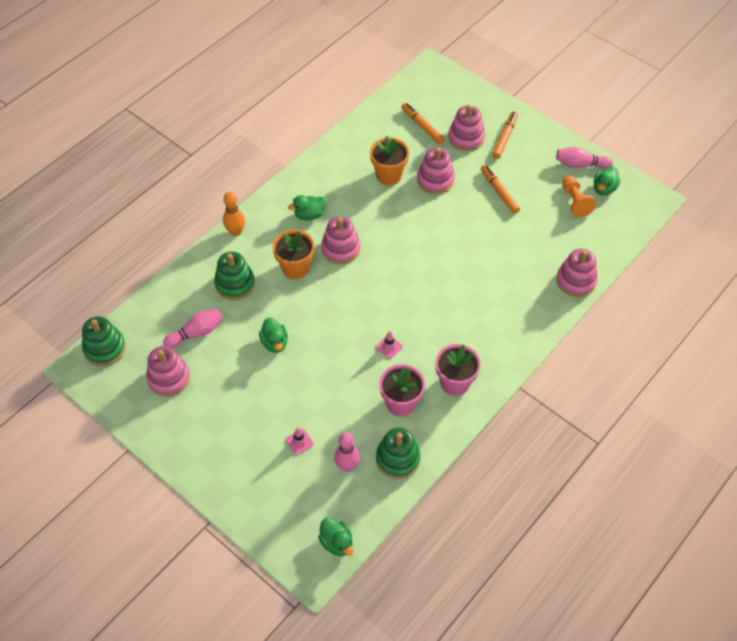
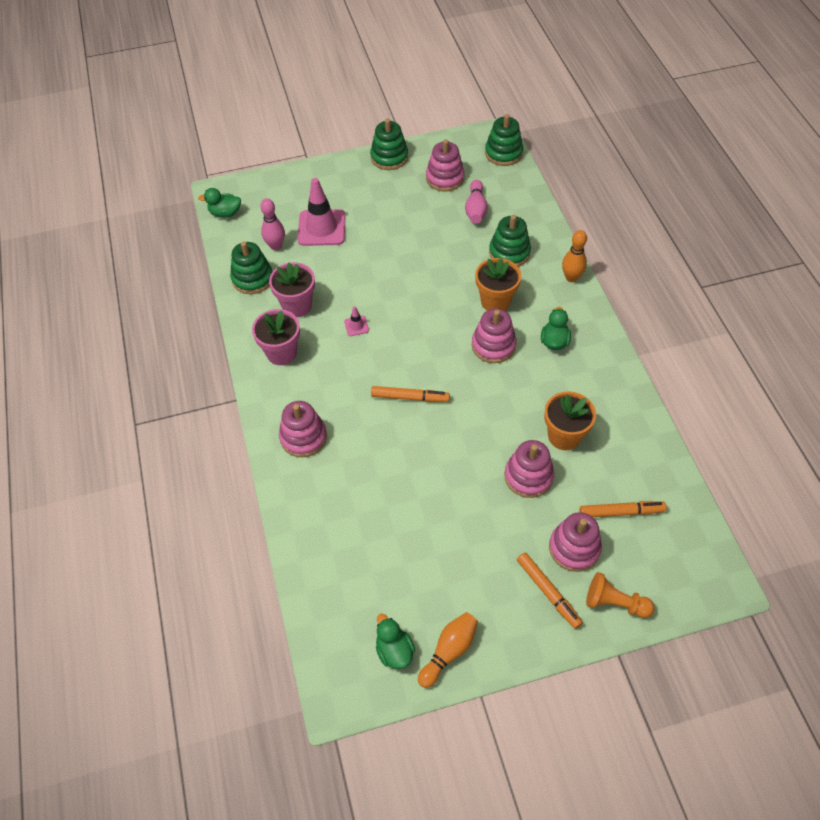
camera: 125 degrees right, 0 degrees up
(166, 442) = (389, 157): none -> green stacking toy
(275, 343) = (425, 252): green duck -> none
(299, 442) = (321, 228): pink traffic cone -> pink traffic cone, size x2.30
(499, 192) = (468, 530): orange marker -> orange marker (410, 397)
(575, 201) = (399, 602): orange pawn -> orange pawn (615, 603)
(576, 281) = (300, 524): pink stacking toy -> pink stacking toy (303, 437)
(580, 164) = (449, 651): pink bowling pin -> orange bowling pin

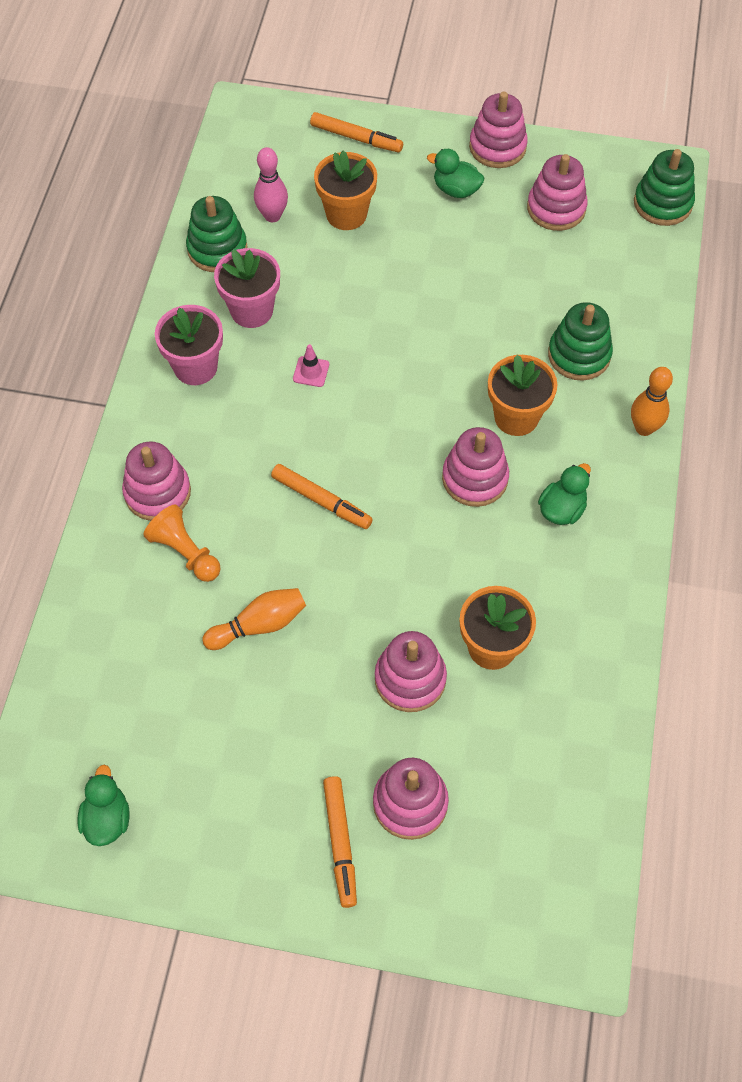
camera: 25 degrees right, 5 degrees up
(225, 213) = (234, 143): green duck -> green duck (456, 190)
(321, 228) = (346, 214): pink traffic cone -> orange flower pot
(389, 157) = (497, 147): green stacking toy -> pink stacking toy
(449, 651) = (171, 854): orange bowling pin -> orange bowling pin (259, 625)
(476, 209) = (571, 272): pink bowling pin -> none
(615, 603) = (417, 900): orange pawn -> orange pawn (185, 552)
(621, 512) = (503, 786): orange marker -> orange marker (356, 138)

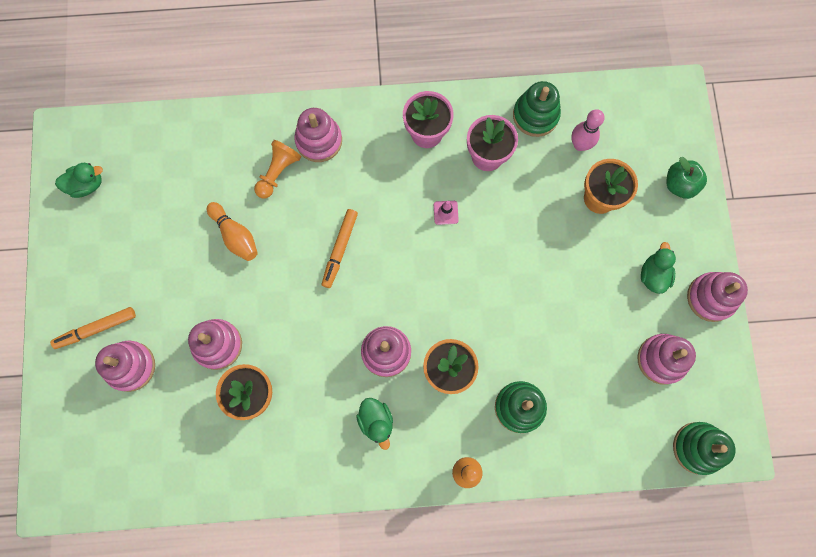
camera: 75 degrees right, 15 degrees up
(356, 138) = (680, 185): orange marker -> green apple
(562, 509) = (376, 422): green duck -> green duck turned 45 degrees clockwise

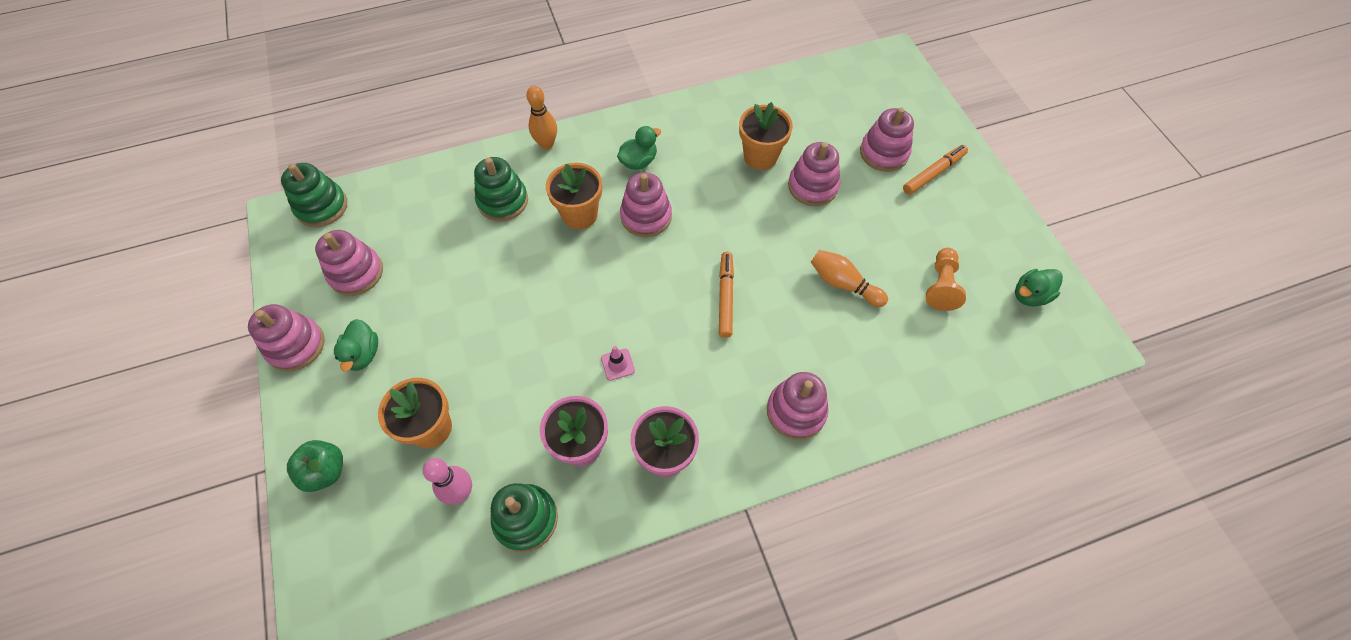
camera: 165 degrees right, 15 degrees down
(278, 172) = (828, 361): orange pawn -> orange pawn (941, 286)
(376, 422) = (638, 161): green duck -> green duck turned 90 degrees clockwise

